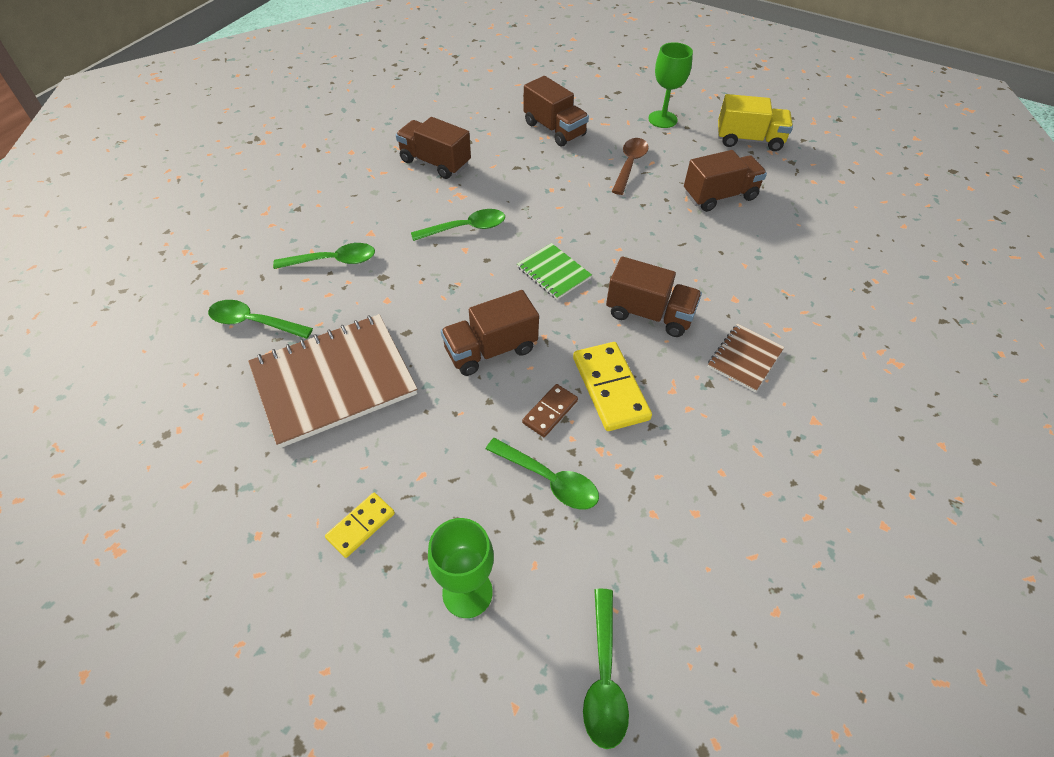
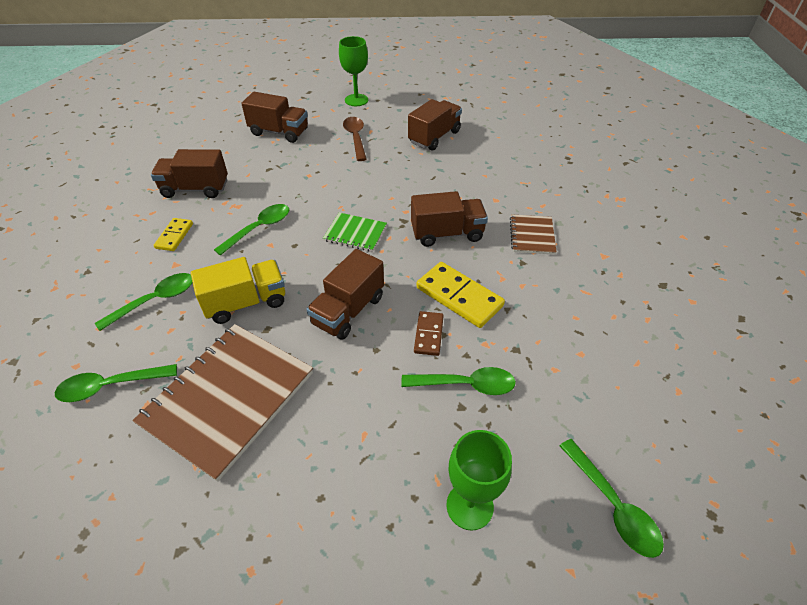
camera: 30 degrees left, 5 degrees down
(361, 526) = (342, 505): yellow domino -> yellow domino (174, 236)
(749, 140) = (426, 95): yellow truck -> yellow truck (246, 302)

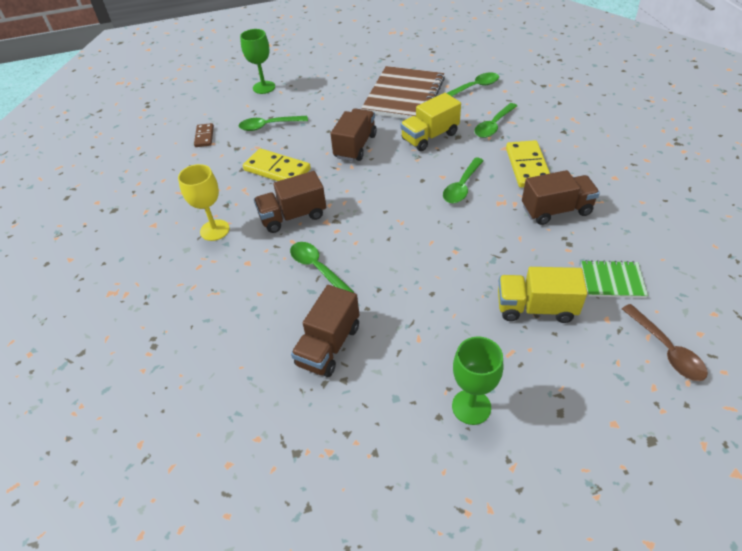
camera: 170 degrees right, 0 degrees up
(174, 236) = (527, 166): yellow domino -> yellow domino, size x1.72
(279, 132) = (535, 308): brown truck -> yellow truck
(355, 138) = (431, 320): brown spoon -> brown spoon (666, 349)
(355, 233) = (375, 199): green notebook -> green notebook (612, 280)
(429, 335) = (295, 144): brown domino -> brown domino (204, 136)
(532, 235) = (214, 230): brown notebook -> yellow goblet
(613, 505) = (195, 100): green spoon -> green spoon (317, 268)

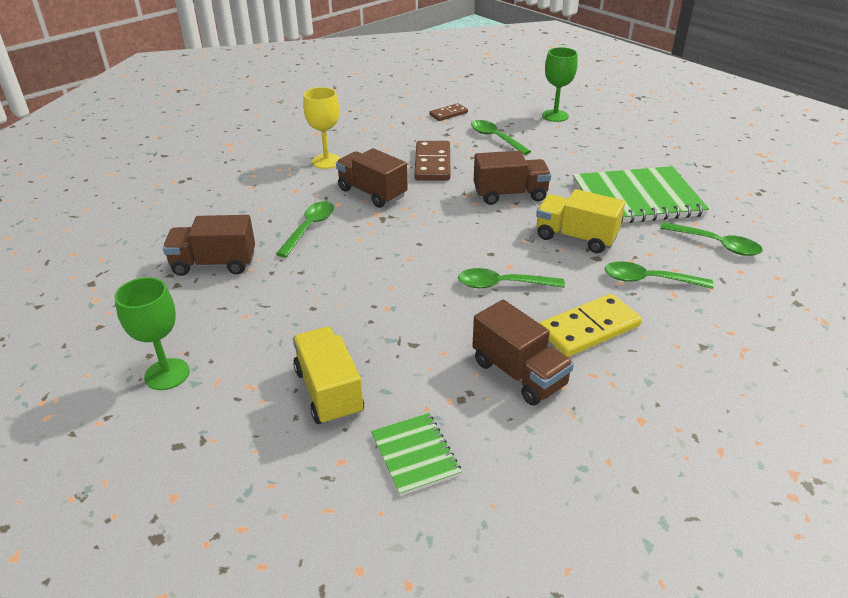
camera: 60 degrees right, 10 degrees down
(277, 170) = (433, 164): yellow domino -> brown domino
(404, 95) = (637, 199): brown notebook -> green notebook
(666, 349) = (311, 533): brown spoon -> none

